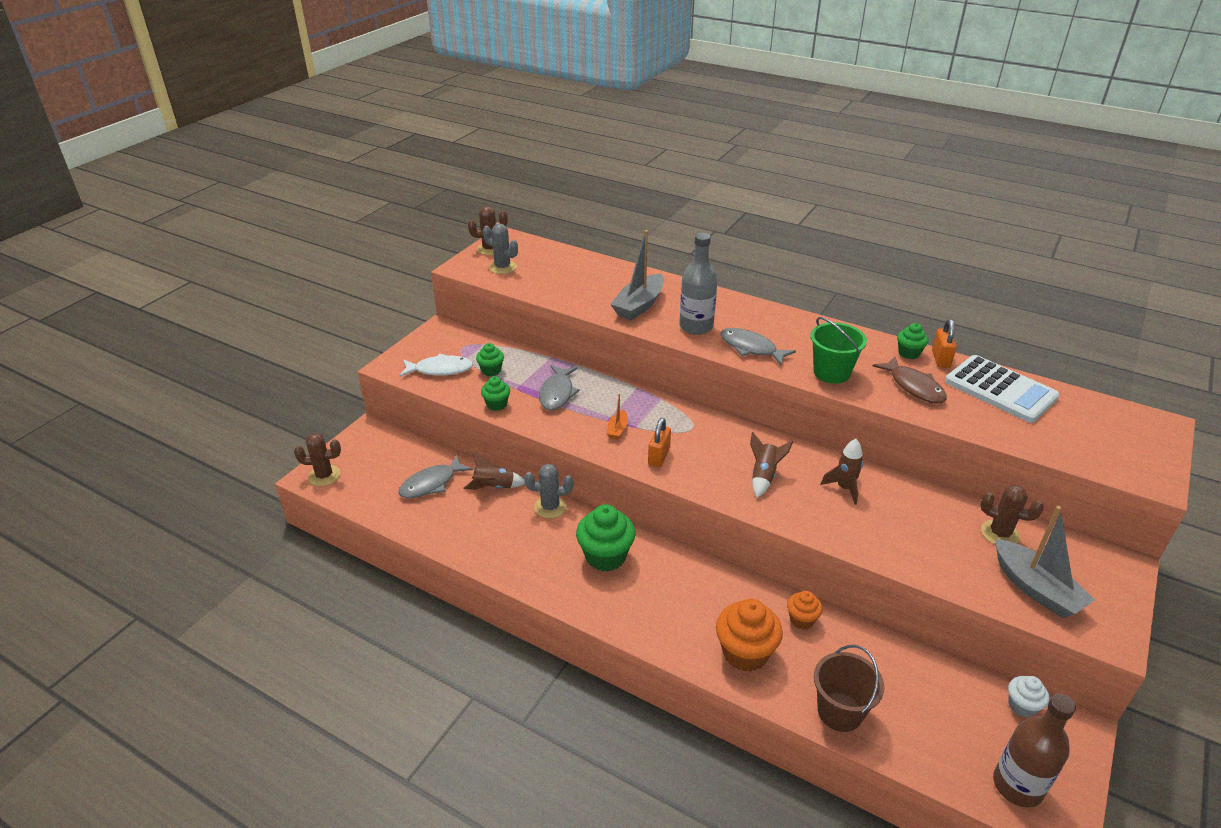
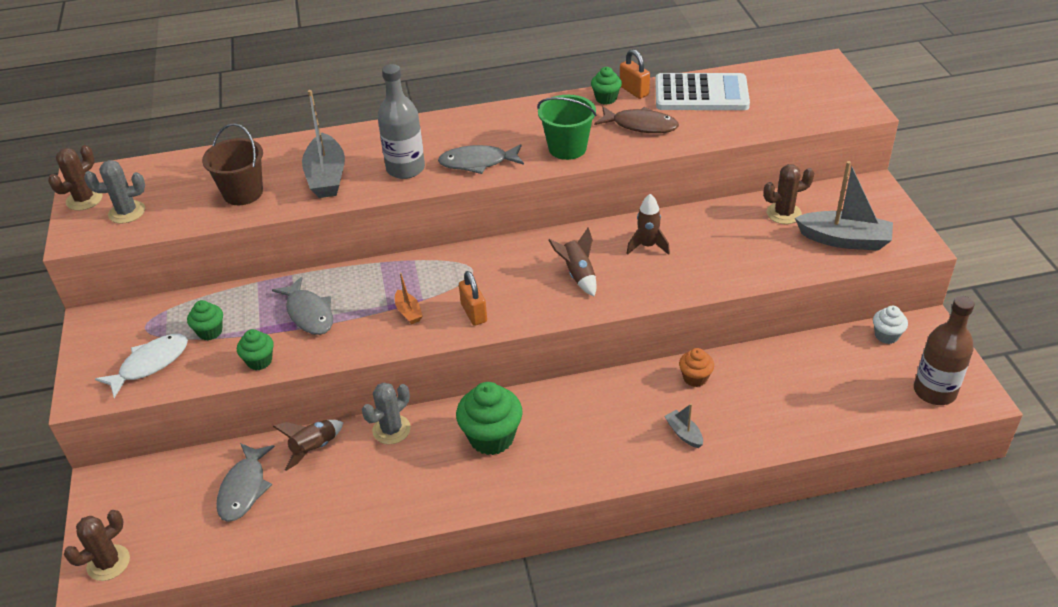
camera: 40 degrees left, 5 degrees up
(745, 653) = (684, 433): orange cupcake -> grey boat
(840, 711) = (789, 426): brown bucket -> brown bucket (243, 193)

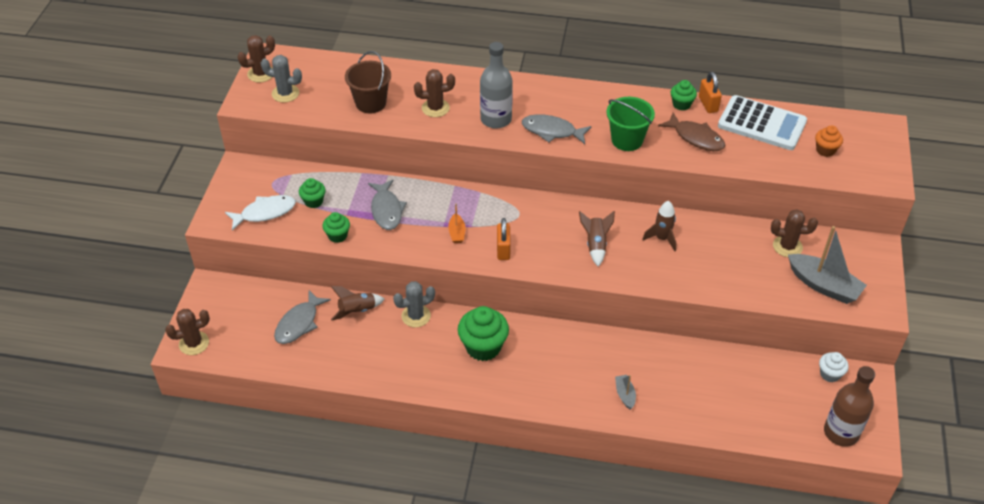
camera: 20 degrees right, 5 degrees up
(326, 177) = (435, 108): grey boat -> brown cactus
(695, 378) = (657, 355): orange cupcake -> orange cupcake (825, 150)

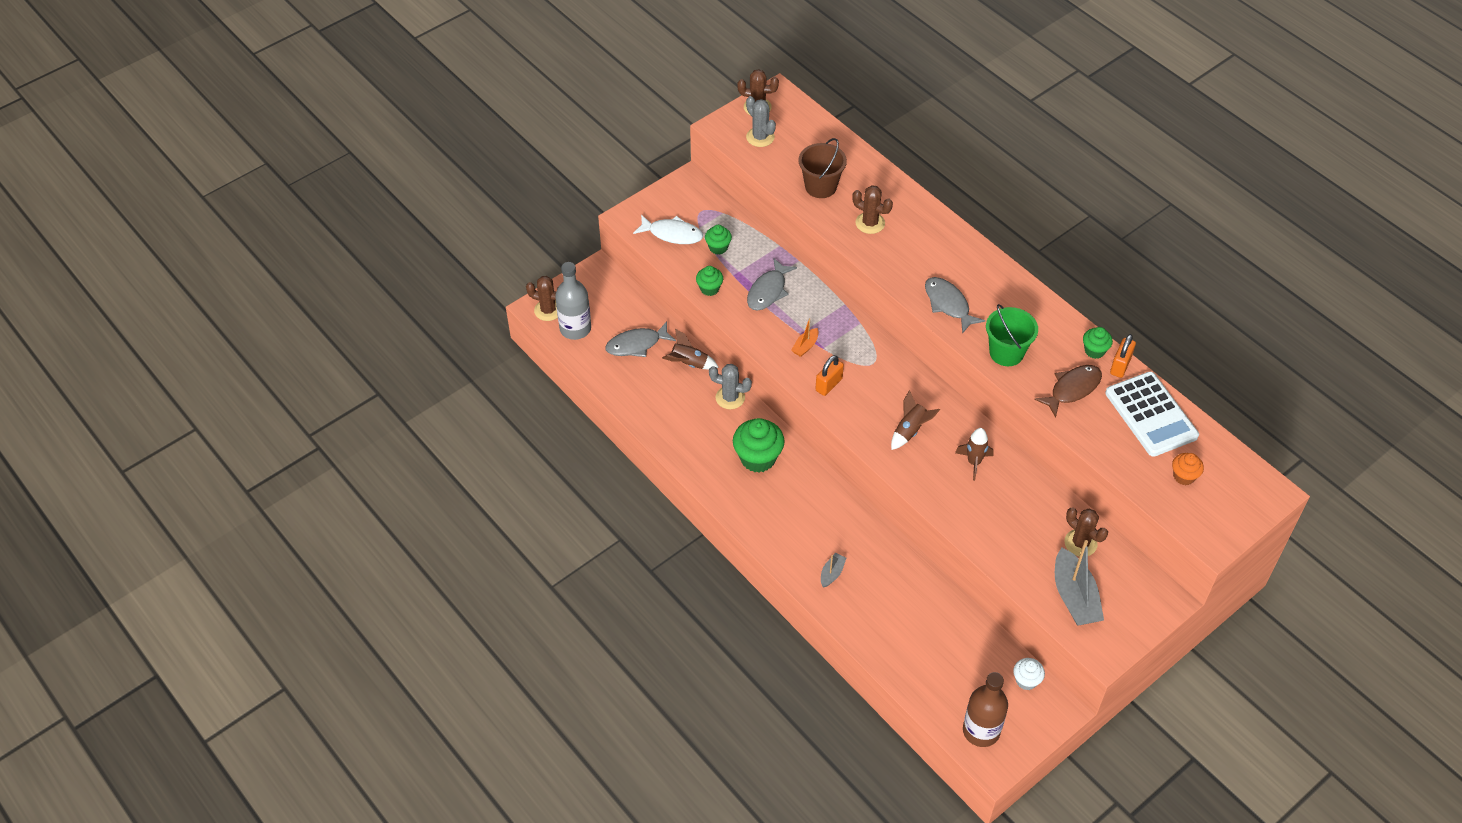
camera: 40 degrees right, 5 degrees up
(496, 119) = (911, 264): grey bottle -> grey bottle (575, 328)
(696, 138) = (1072, 389): brown fish -> brown fish turned 120 degrees counterclockwise

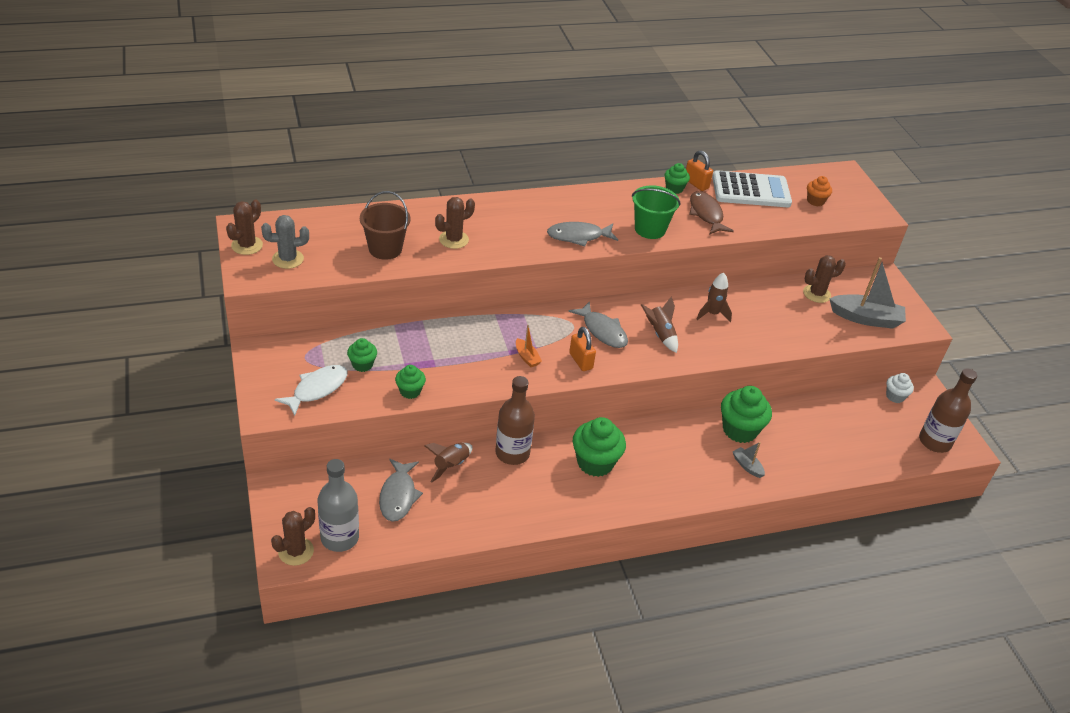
camera: 70 degrees left, 10 degrees down
(730, 398) = (512, 453): grey cactus -> brown bottle
(768, 291) = (443, 354): grey fish -> grey fish (602, 331)
(876, 555) = (739, 430): none -> green cupcake

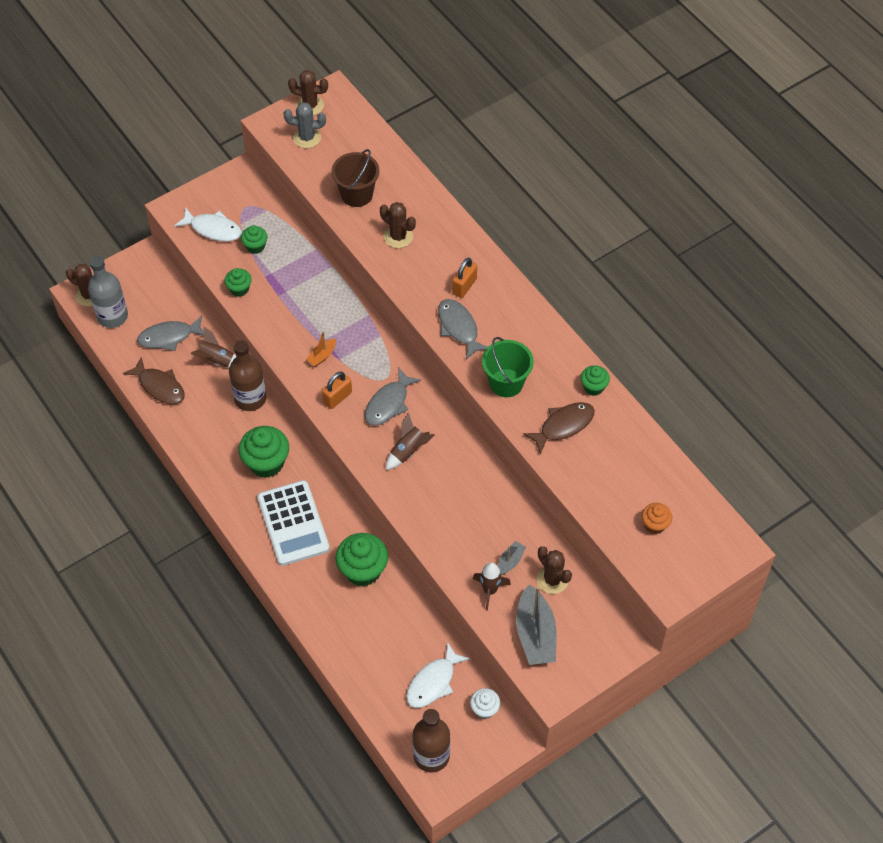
camera: 75 degrees right, 15 degrees up
(288, 259) = (307, 138): grey cactus -> grey cactus turned 60 degrees counterclockwise
(459, 521) = (159, 386): none -> brown fish
(696, 184) = (616, 405): orange padlock -> orange padlock (464, 286)
(712, 314) = (464, 489): brown rocket -> brown rocket (490, 591)
(747, 466) = (317, 586): grey boat -> grey boat (510, 561)
(751, 190) = (635, 458): white calculator -> white calculator (293, 523)
(864, 419) = (433, 682): none -> white fish

